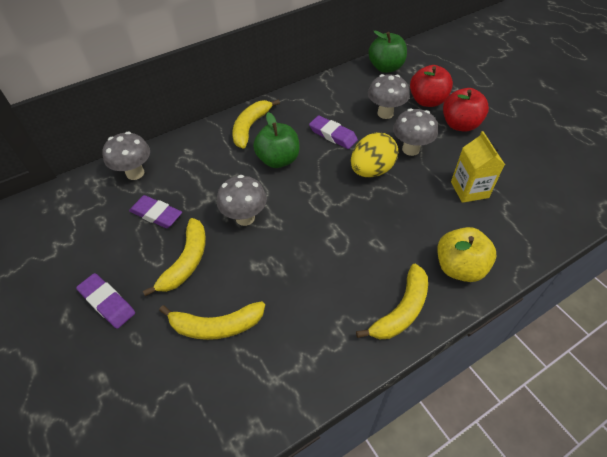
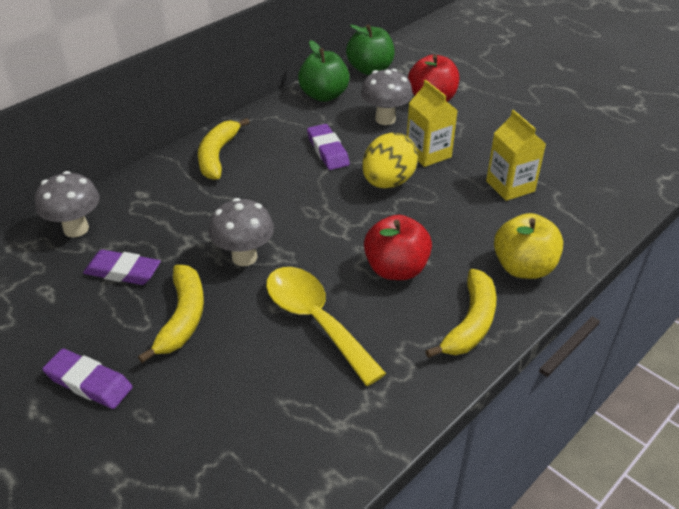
camera: 15 degrees left, 10 degrees down
(216, 326) = (247, 381): yellow banana -> none
(278, 160) = (266, 187): green apple -> green apple (324, 95)
(281, 283) = (315, 320): none -> yellow spoon
(333, 135) = (327, 151): purple eraser -> purple eraser turned 45 degrees clockwise
(410, 149) = (428, 153): grey mushroom -> yellow carton
(460, 124) = (478, 120): red apple -> red apple (396, 269)

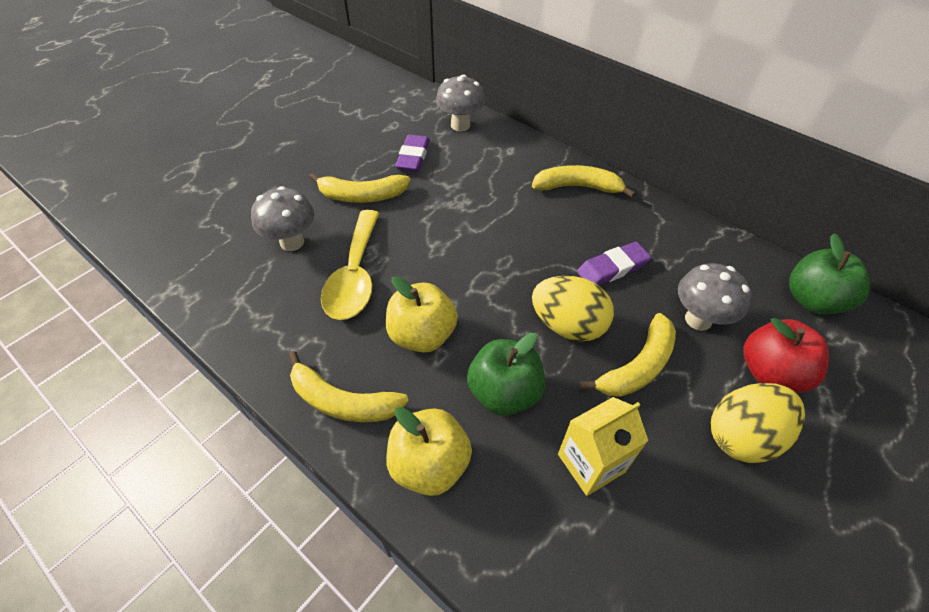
camera: 85 degrees right, 10 degrees up
(89, 382) = (304, 161): purple eraser -> none
(244, 257) = (434, 222): grey mushroom -> grey mushroom (292, 242)
(315, 320) = (355, 276): yellow spoon -> yellow spoon turned 135 degrees clockwise
(324, 95) = (724, 257): green apple -> green apple (504, 392)
(396, 269) = (422, 335): red apple -> yellow apple
(428, 153) = (637, 366): yellow carton -> yellow banana
(481, 121) = (742, 435): none -> yellow egg

